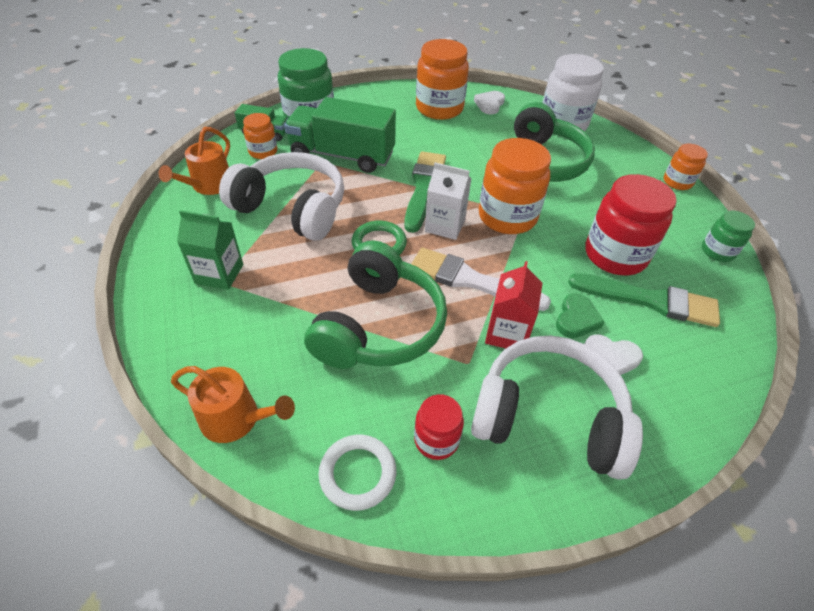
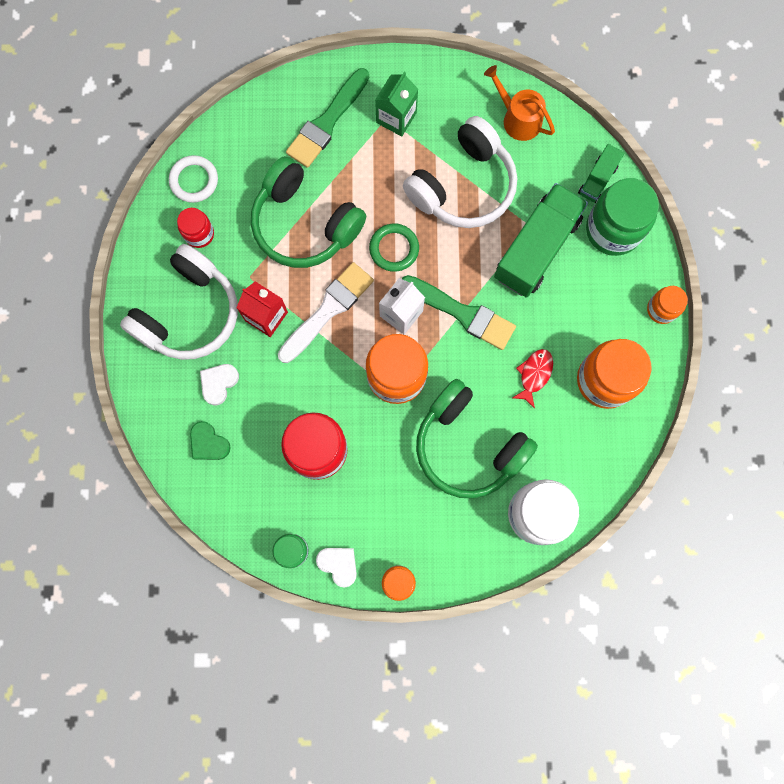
camera: 110 degrees right, 30 degrees up
(236, 419) = (257, 116): orange watering can -> none
(263, 152) = (562, 173): orange jar -> orange jar (661, 309)
(456, 140) = (534, 375): none -> red fish
(489, 104) = (600, 444): white heart -> white heart (338, 564)
(576, 319) = (261, 377): green heart -> green heart (208, 443)
(650, 300) = (259, 449): green brush -> green brush (327, 122)

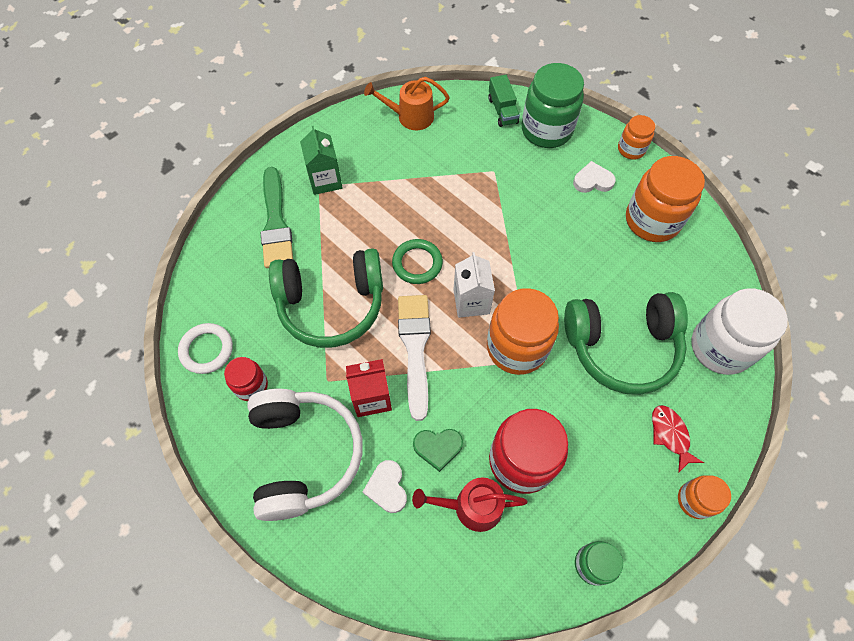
camera: 45 degrees left, 15 degrees down
(208, 443) = (430, 546): green heart -> green heart (438, 448)
(257, 446) = (472, 507): none -> red watering can
(338, 564) = (639, 536): white heart -> white heart (593, 180)
(462, 313) = (513, 263): green brush -> none
(463, 186) = (420, 184): white headphones -> none
(534, 375) = (606, 258): red fish -> red fish (670, 435)
(536, 249) = (513, 180): green truck -> none

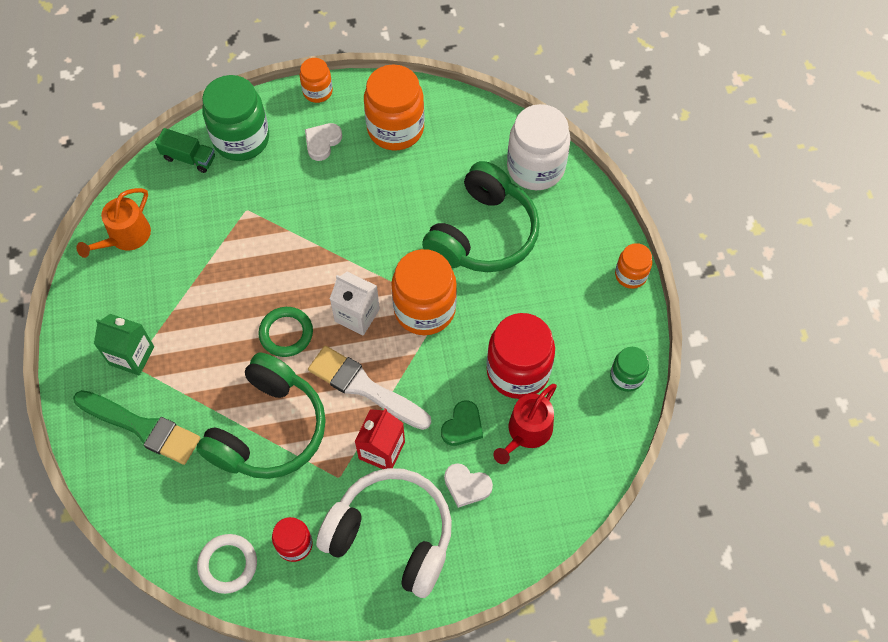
camera: 55 degrees left, 0 degrees up
(670, 435) = (574, 254): red fish -> none

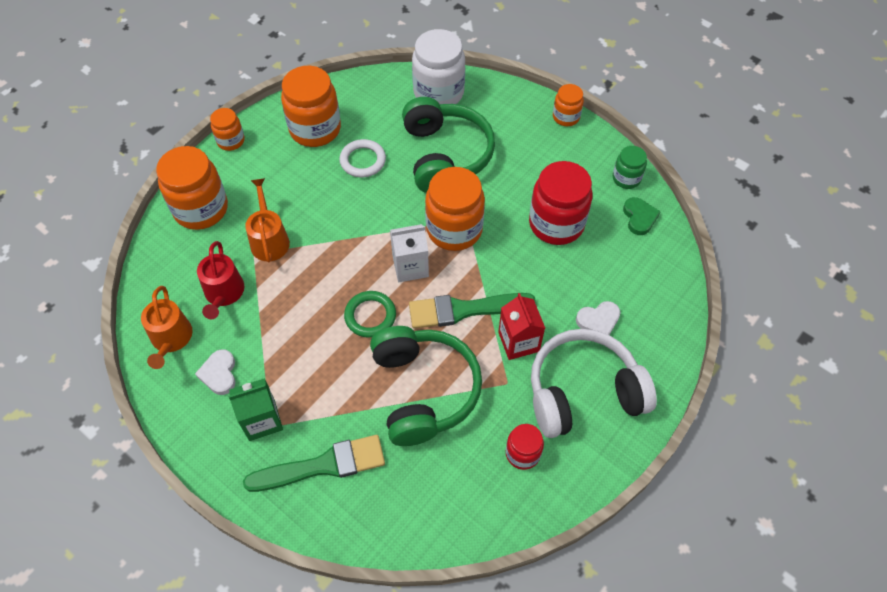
camera: 40 degrees left, 5 degrees down
(189, 158) = (170, 249): green truck -> none
(228, 564) = (489, 508): white ring -> white ring (363, 161)
(241, 139) = (201, 209): green jar -> orange jar
(269, 206) = (269, 240): none -> orange watering can
(322, 142) = (268, 171): white heart -> white heart (219, 374)
(364, 387) = (464, 310): white brush -> green brush
(462, 426) = (556, 284): green heart -> green heart (639, 217)
(527, 432) = (601, 257): red watering can -> red watering can (223, 293)

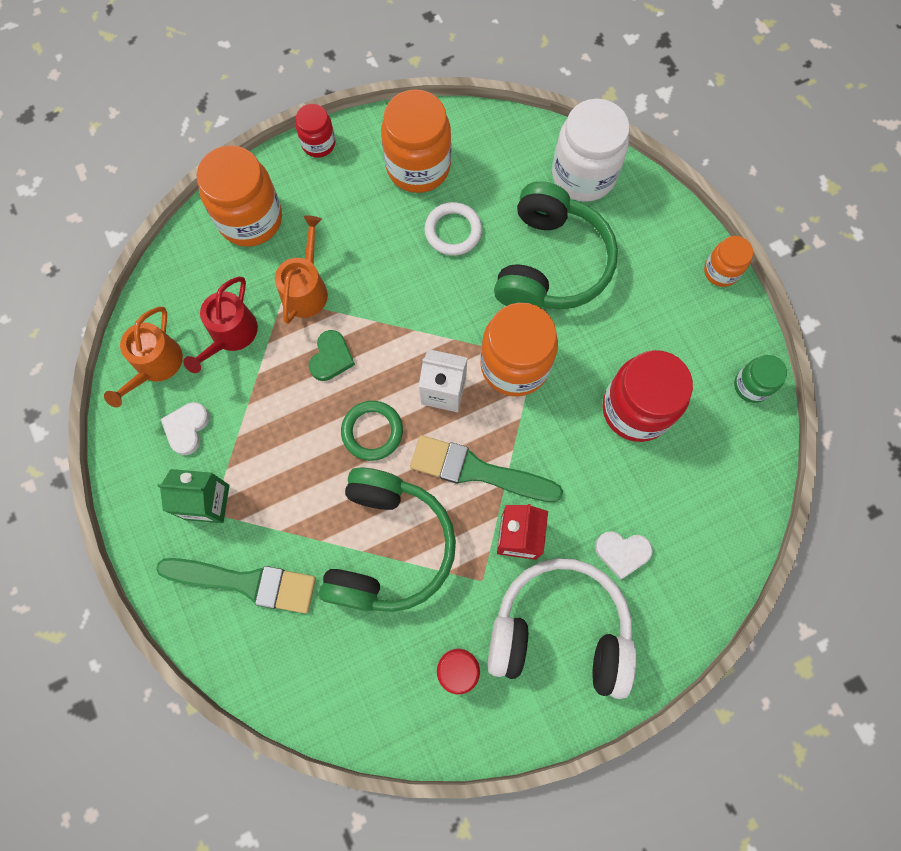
camera: 25 degrees right, 15 degrees up
(231, 141) = (318, 144): orange jar -> red jar
(639, 217) = (739, 444): green heart -> green heart (331, 358)

